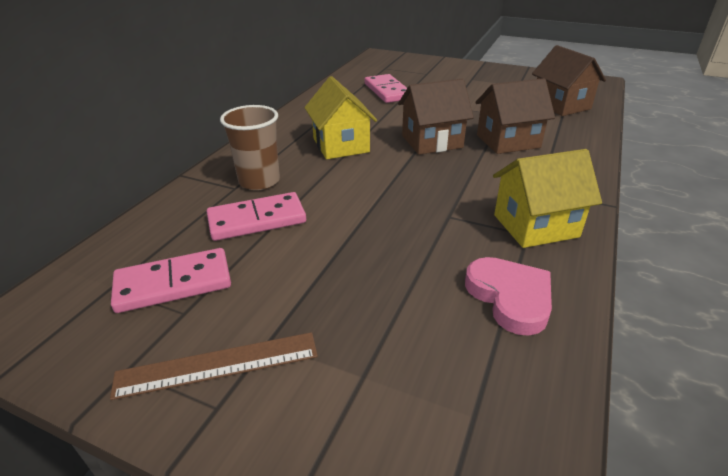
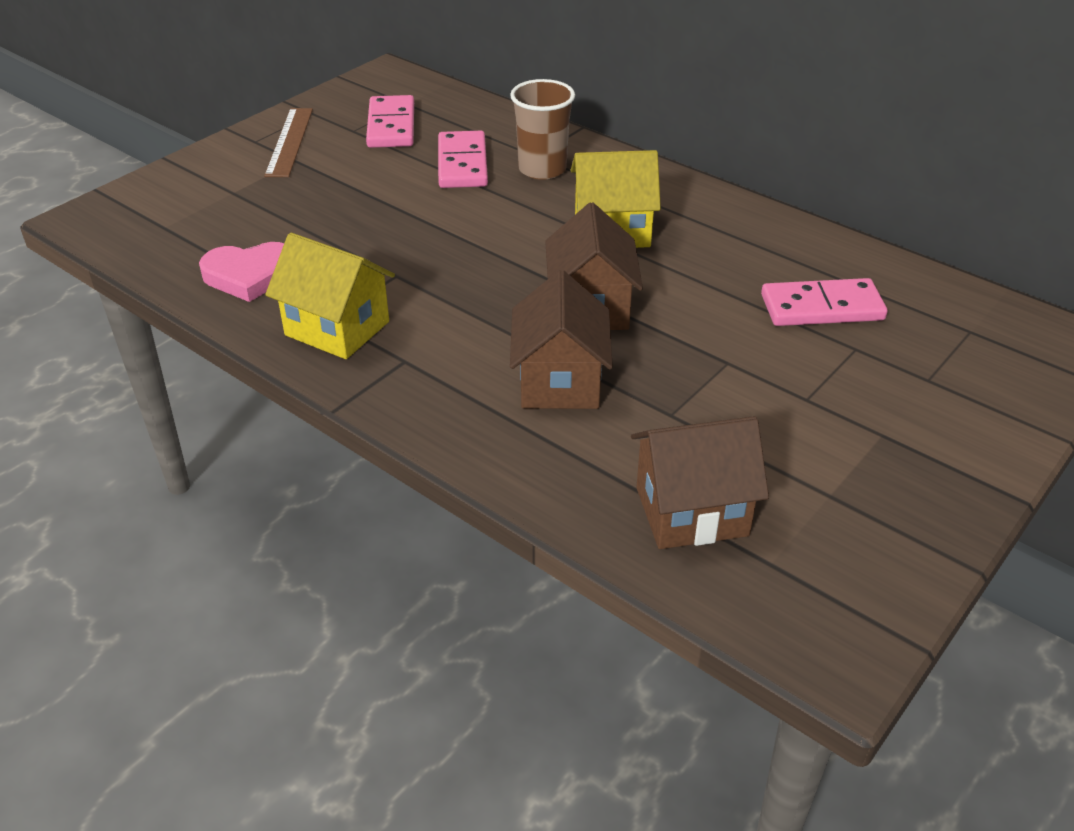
camera: 105 degrees right, 5 degrees up
(535, 226) = (337, 328): yellow house -> yellow house turned 60 degrees counterclockwise

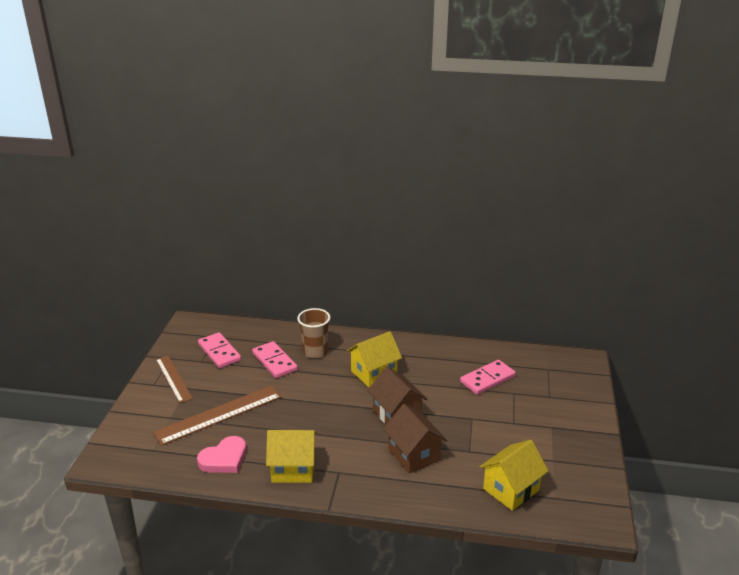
camera: 30 degrees left, 10 degrees down
(304, 211) = (219, 414): none -> brown ruler
(691, 511) = (511, 489): brown house -> yellow house

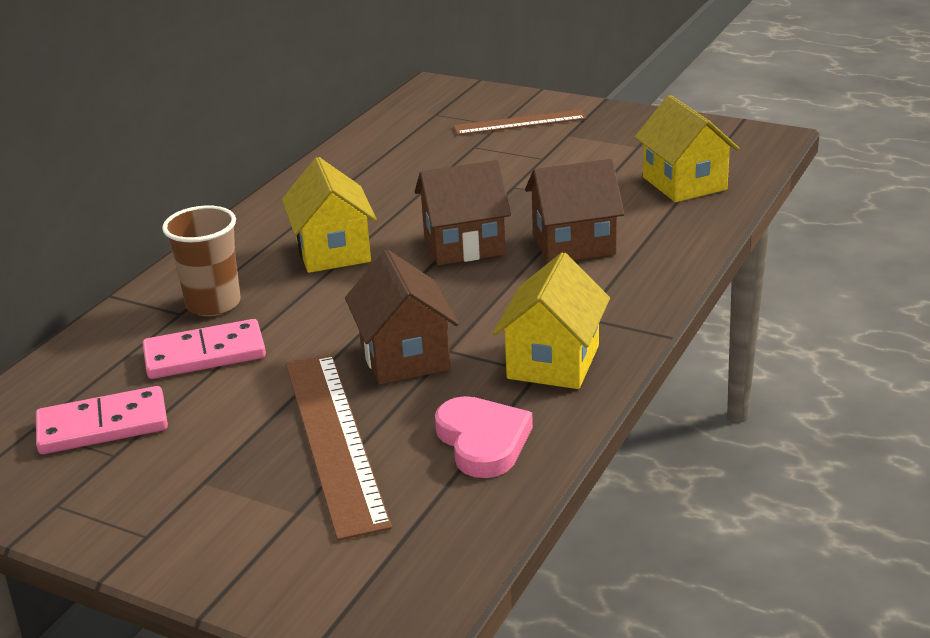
camera: 70 degrees left, 0 degrees up
(173, 378) = (149, 501): brown ruler -> brown ruler (519, 123)
(286, 419) = (404, 357): none -> brown house
(487, 379) = (426, 159): pink domino -> none

